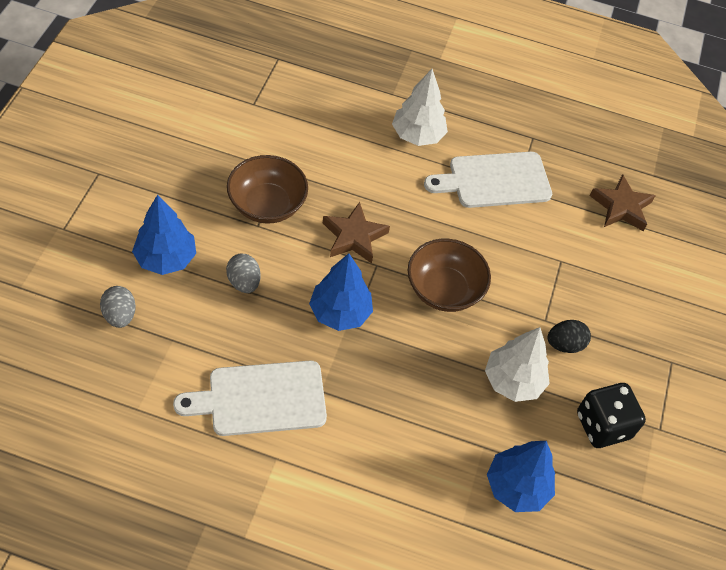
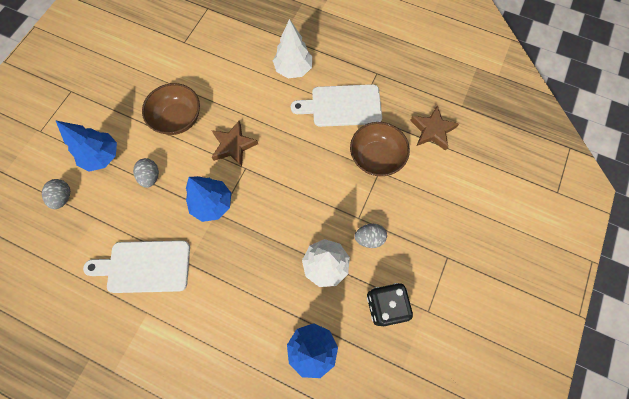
camera: 15 degrees right, 15 degrees up
(444, 290) = (289, 190): brown bowl -> brown bowl (376, 157)
(564, 344) = (369, 238): black egg -> grey egg

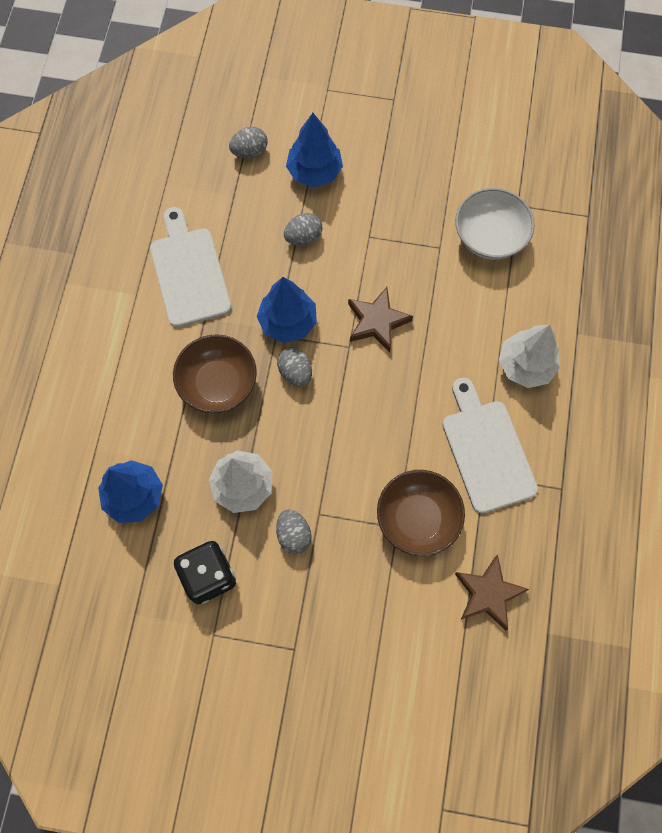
camera: 75 degrees right, 0 degrees up
(178, 119) = (395, 240): brown bowl -> brown bowl (218, 384)
(199, 63) = (489, 237): none -> white bowl
(252, 208) = (295, 372): none -> grey egg

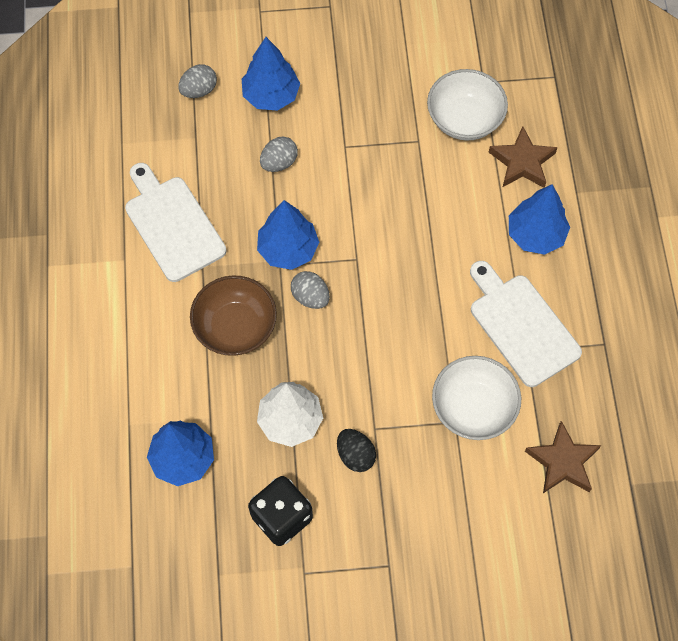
camera: 15 degrees left, 5 degrees down
(293, 535) = (355, 455): grey egg -> black egg
(377, 322) = (377, 228): brown star -> brown star (522, 162)
(417, 518) = (473, 408): brown bowl -> white bowl
(525, 365) = (535, 234): white tree -> blue tree

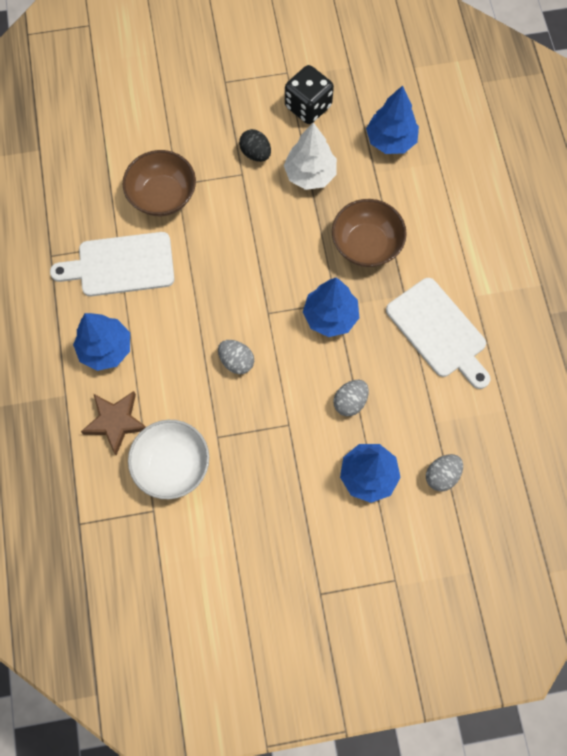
camera: 175 degrees right, 5 degrees up
(310, 297) = (305, 275): grey egg -> grey egg (236, 361)
(473, 408) = (162, 196): white bowl -> brown bowl
(521, 326) = (121, 265): white cutting board -> white cutting board turned 120 degrees clockwise
(563, 462) = (91, 161): brown star -> none

